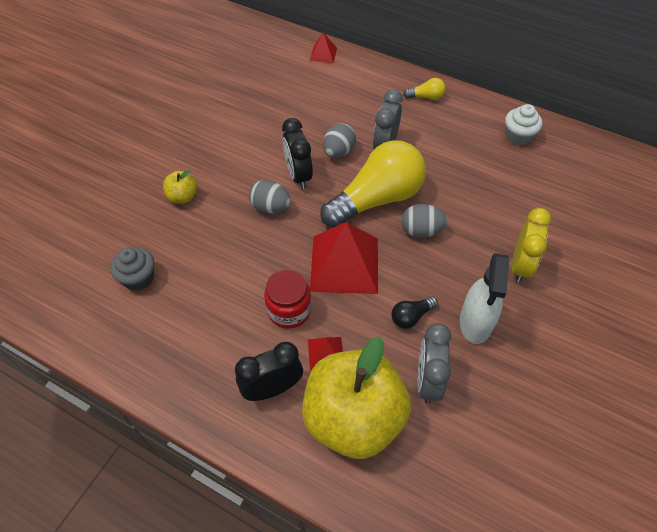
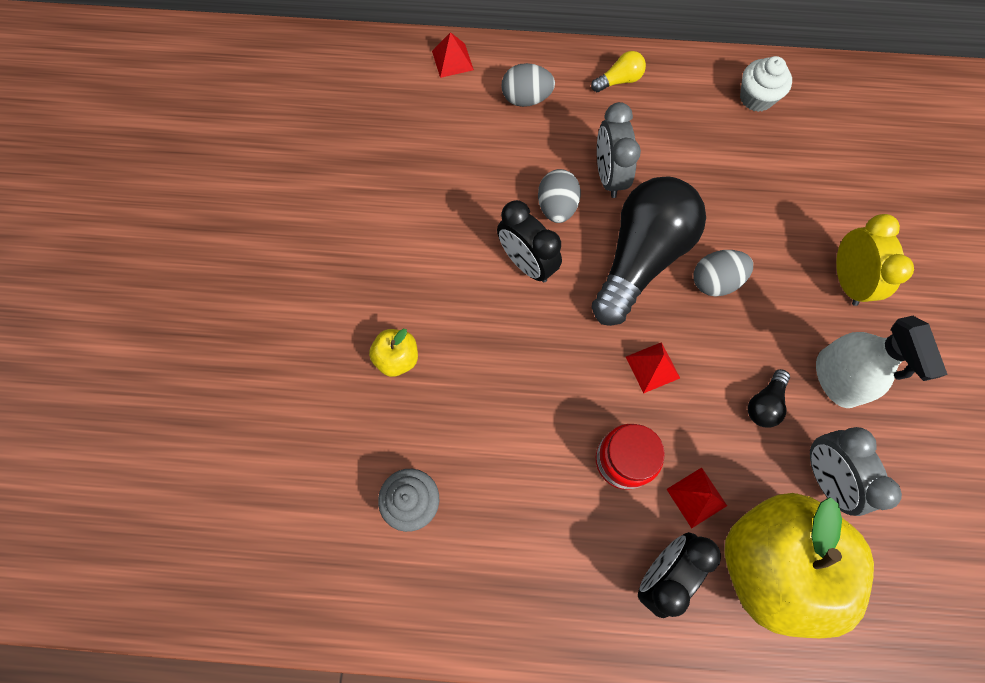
camera: 25 degrees left, 15 degrees up
(270, 207) = (519, 325): grey egg -> grey egg (526, 98)
(344, 264) = (652, 367): red pyramid -> red pyramid, size x0.47
(377, 199) = (640, 258): yellow light bulb -> black light bulb

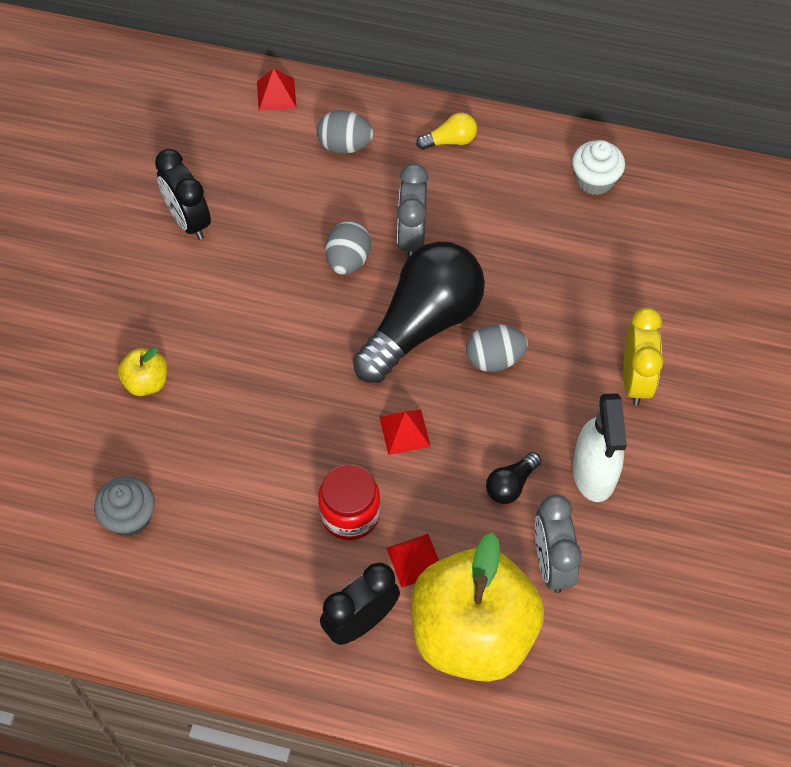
camera: 10 degrees right, 10 degrees down
(526, 263) = (301, 311): black clock -> black clock (188, 220)

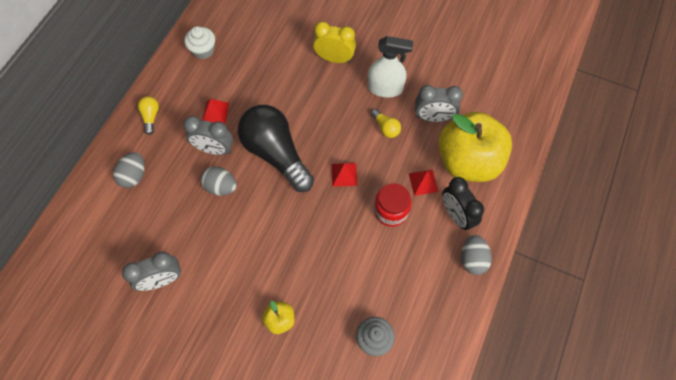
camera: 80 degrees left, 5 degrees up
(188, 220) = (162, 280): black clock -> grey clock
(276, 94) = (77, 211): red pyramid -> red pyramid (215, 112)
(494, 359) = (307, 121): grey egg -> grey egg (472, 259)
(511, 484) = (385, 128): black light bulb -> yellow light bulb

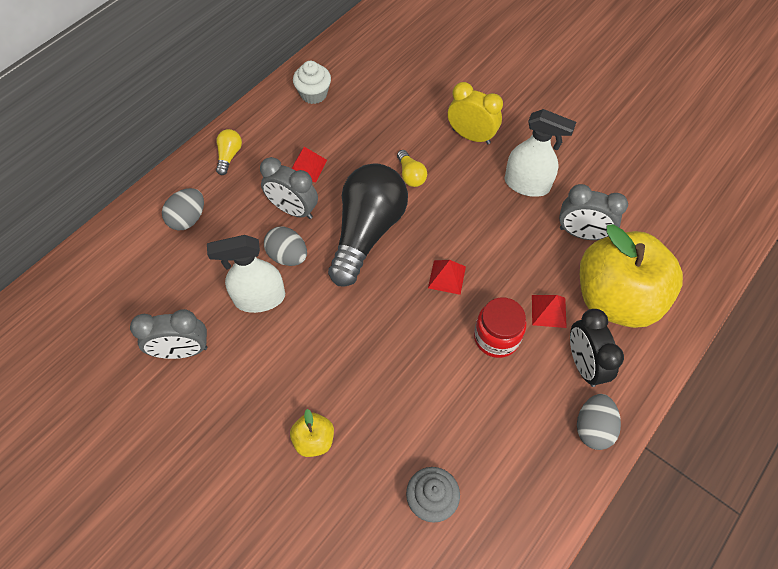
camera: 15 degrees right, 5 degrees down
(209, 225) = (259, 298): none -> white spray bottle
(276, 154) = (367, 232): black light bulb -> black light bulb turned 45 degrees clockwise
(385, 128) = (515, 232): yellow light bulb -> yellow light bulb (410, 175)

